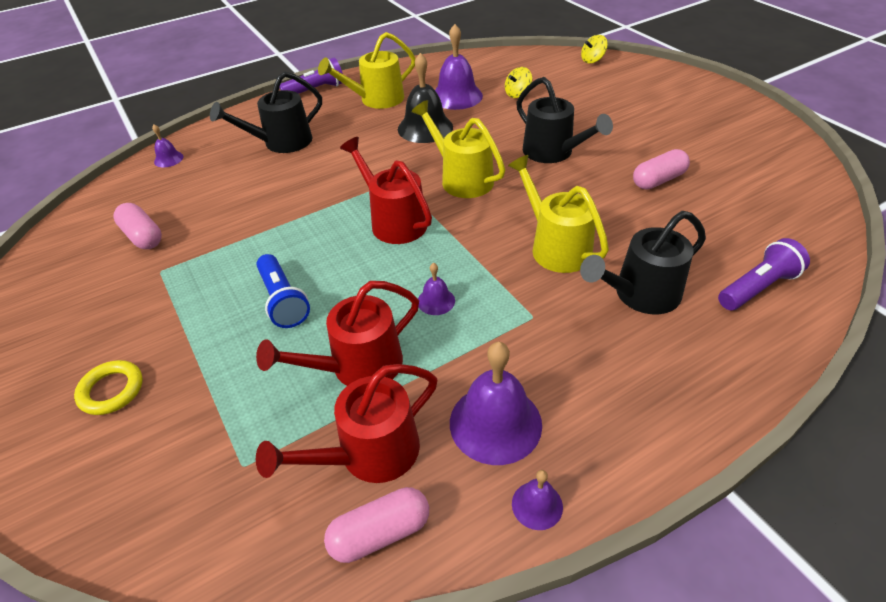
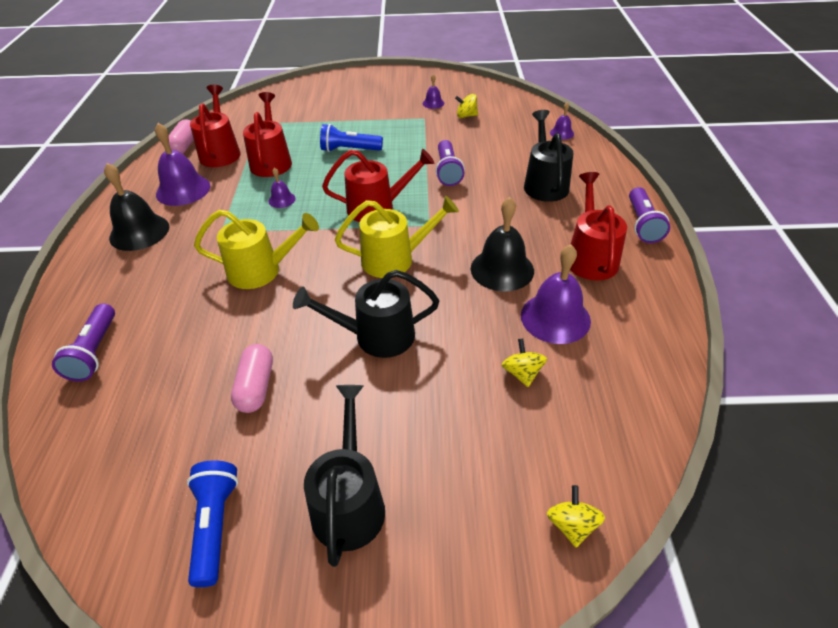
camera: 120 degrees right, 0 degrees up
(111, 390) = (345, 99): yellow ring -> none
(143, 236) = (466, 116): pink capsule -> yellow spinning top
(291, 203) = (448, 171): none -> purple flashlight
(376, 100) = (590, 256): yellow watering can -> red watering can
(537, 505) = (135, 185): purple bell -> purple bell (433, 103)
(610, 397) = (139, 232): none -> black bell
(640, 295) = (173, 285): black watering can -> black watering can (349, 501)
(746, 145) = (215, 525): none -> blue flashlight

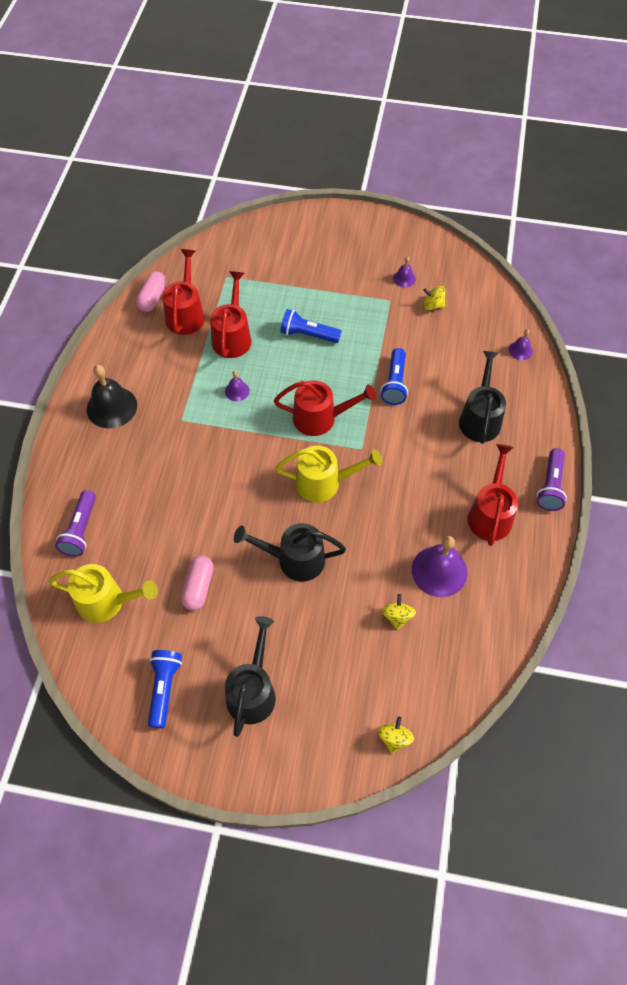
camera: 10 degrees right, 15 degrees up
(183, 190) = (150, 360): purple bell -> none
(262, 271) = (212, 473): yellow watering can -> yellow watering can (107, 602)
(448, 171) = (395, 383): purple flashlight -> blue flashlight
(502, 269) = (411, 512): black bell -> none

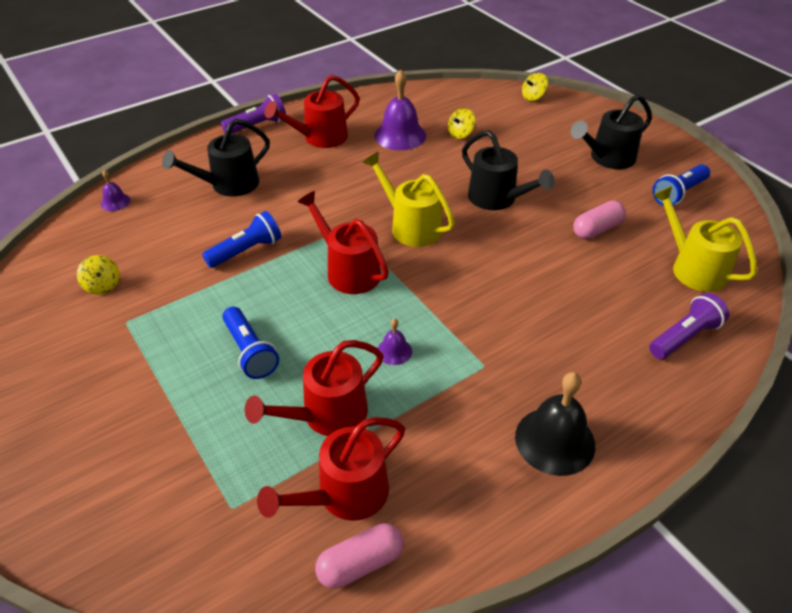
camera: 135 degrees left, 15 degrees down
(404, 278) = (75, 331): purple bell -> none

